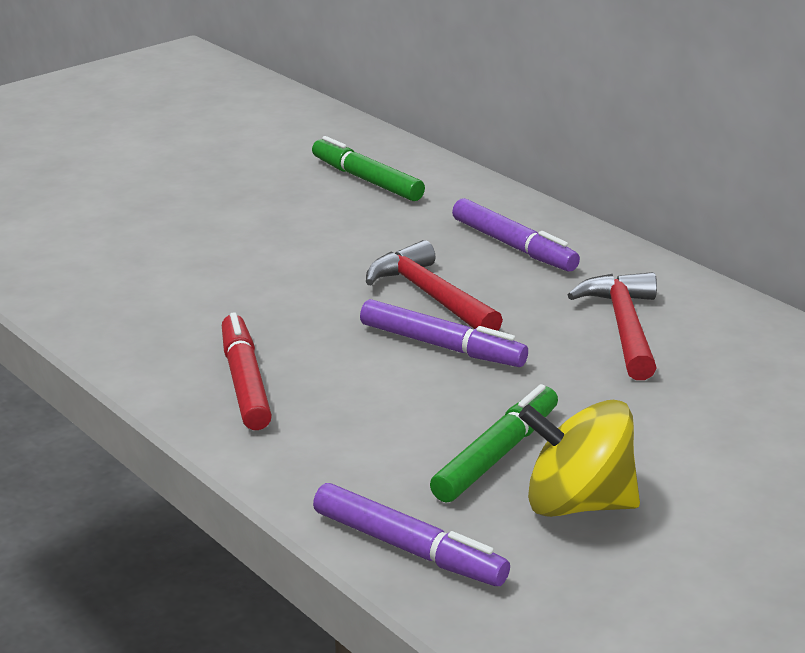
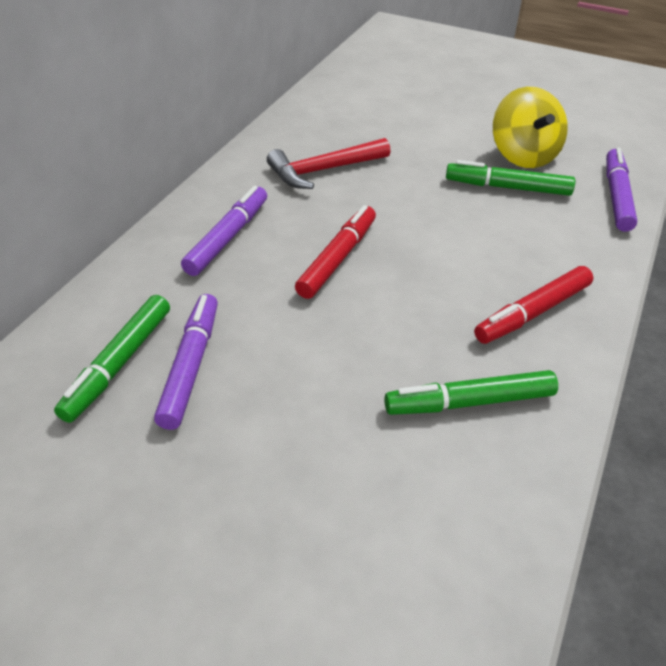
camera: 115 degrees left, 15 degrees up
(172, 310) = (469, 402): none -> green marker
(430, 296) = (337, 258): red hammer -> red marker
(442, 346) = (406, 235): purple marker -> purple marker (191, 366)

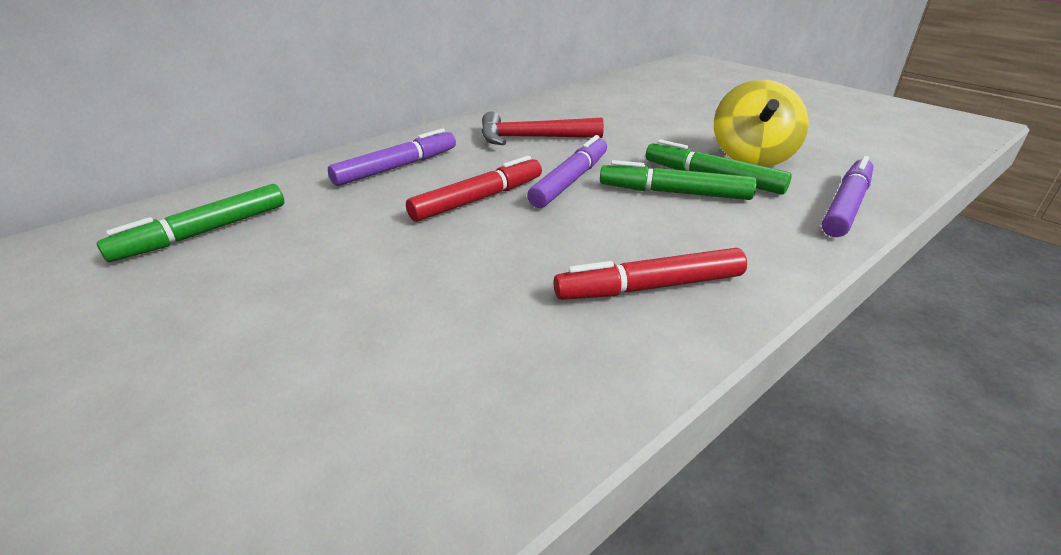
camera: 25 degrees right, 10 degrees down
(191, 366) = (256, 248): purple marker -> purple marker (570, 181)
(469, 402) = (492, 353): green marker -> green marker (674, 192)

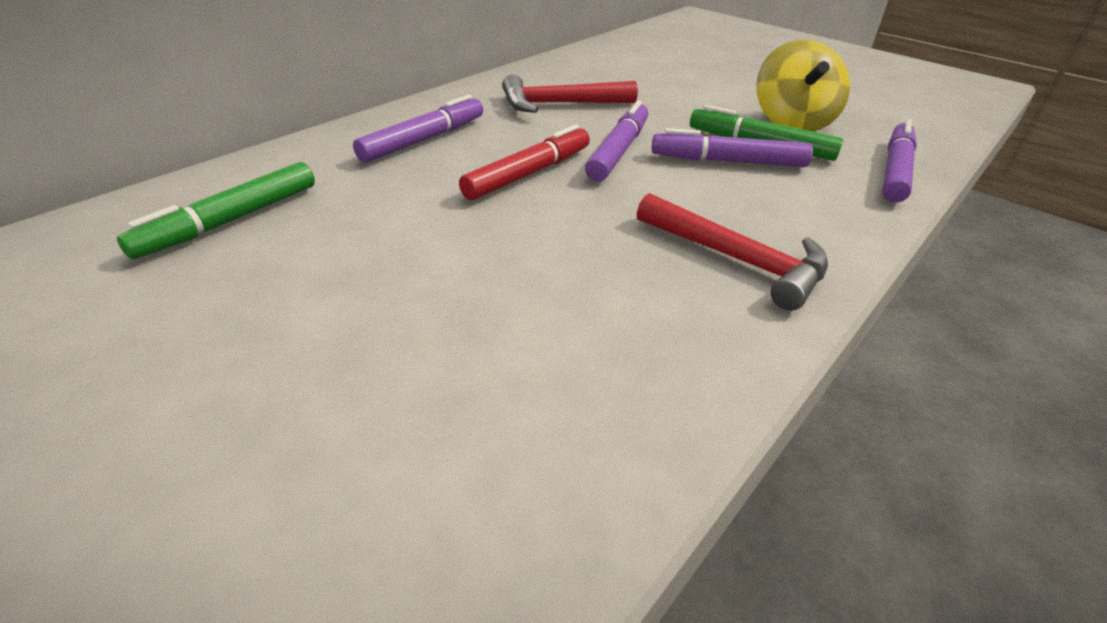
camera: 10 degrees left, 5 degrees up
(649, 287) = (737, 260): red marker -> red hammer
(674, 192) = (728, 161): green marker -> purple marker

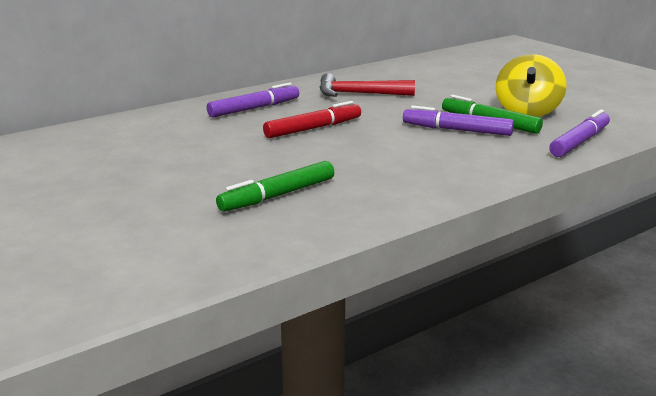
camera: 15 degrees right, 15 degrees down
(230, 221) = (126, 139): green marker -> green marker (277, 195)
(618, 151) = (382, 121): purple marker -> none
(737, 260) = (419, 175): red hammer -> none

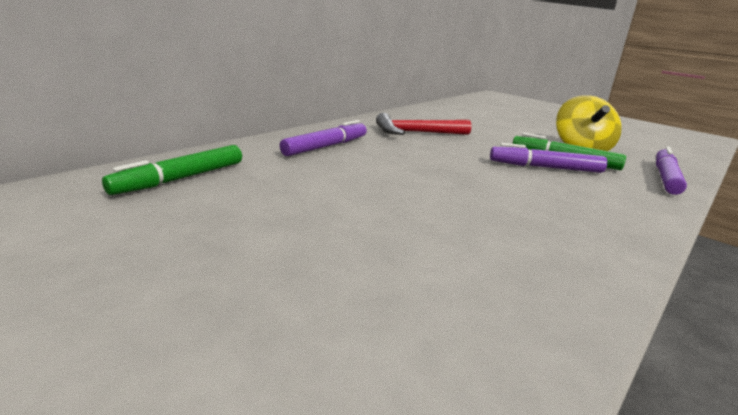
camera: 15 degrees left, 0 degrees up
(277, 195) = (443, 262): green marker -> green marker (180, 179)
(313, 128) = (405, 168): red marker -> none

